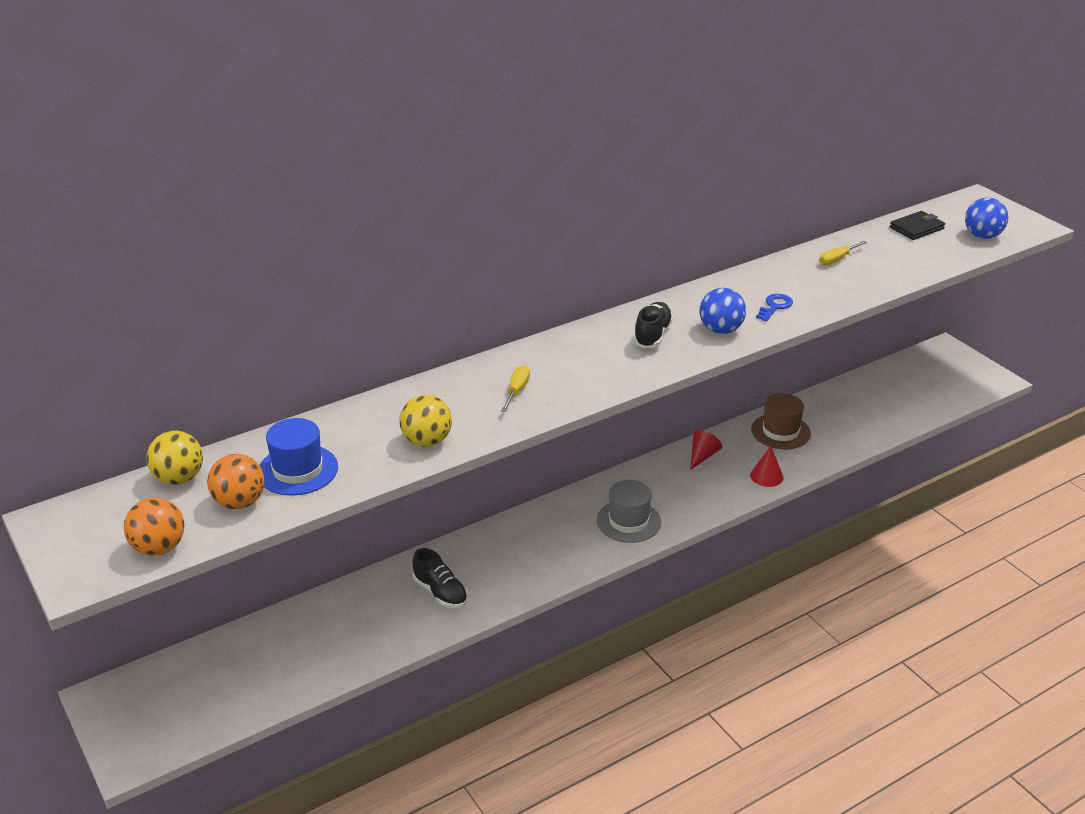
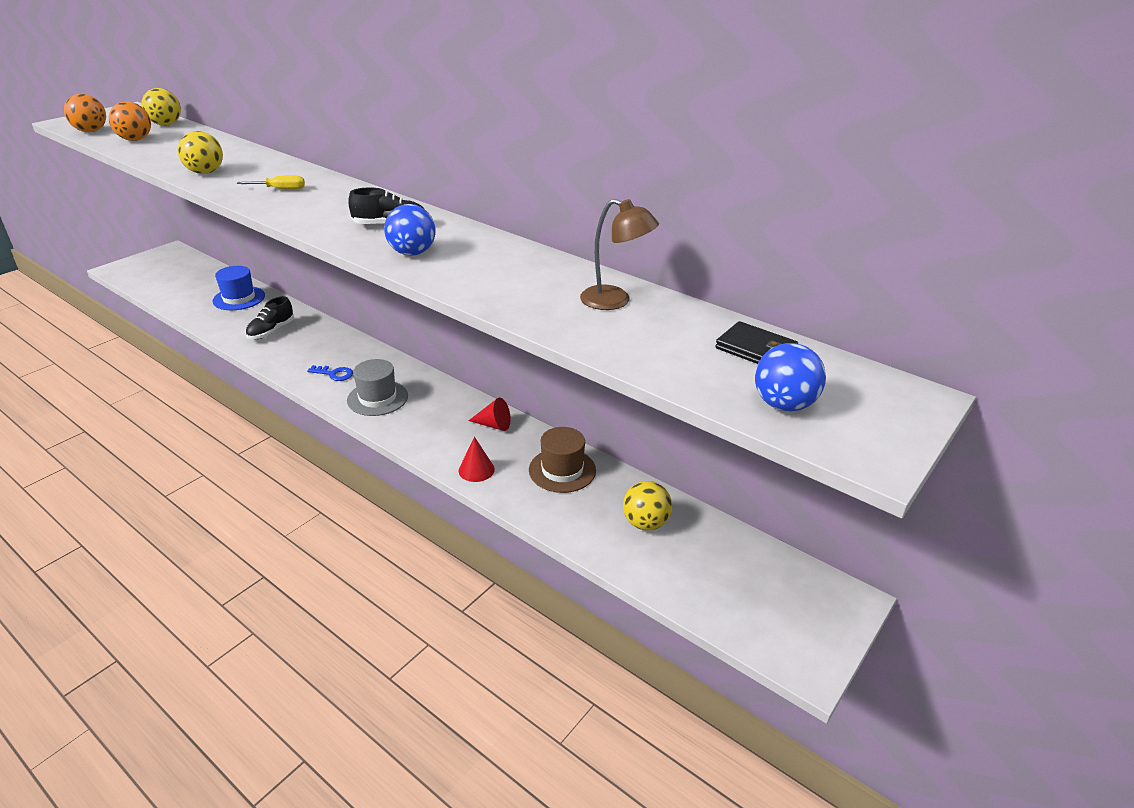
camera: 70 degrees right, 0 degrees up
(297, 470) = (171, 147): blue hat -> blue hat (239, 298)
(775, 306) = (476, 274): blue key -> blue key (334, 374)
(837, 260) = (615, 301): yellow screwdriver -> brown lamp
(855, 406) = (645, 523): none -> yellow ball

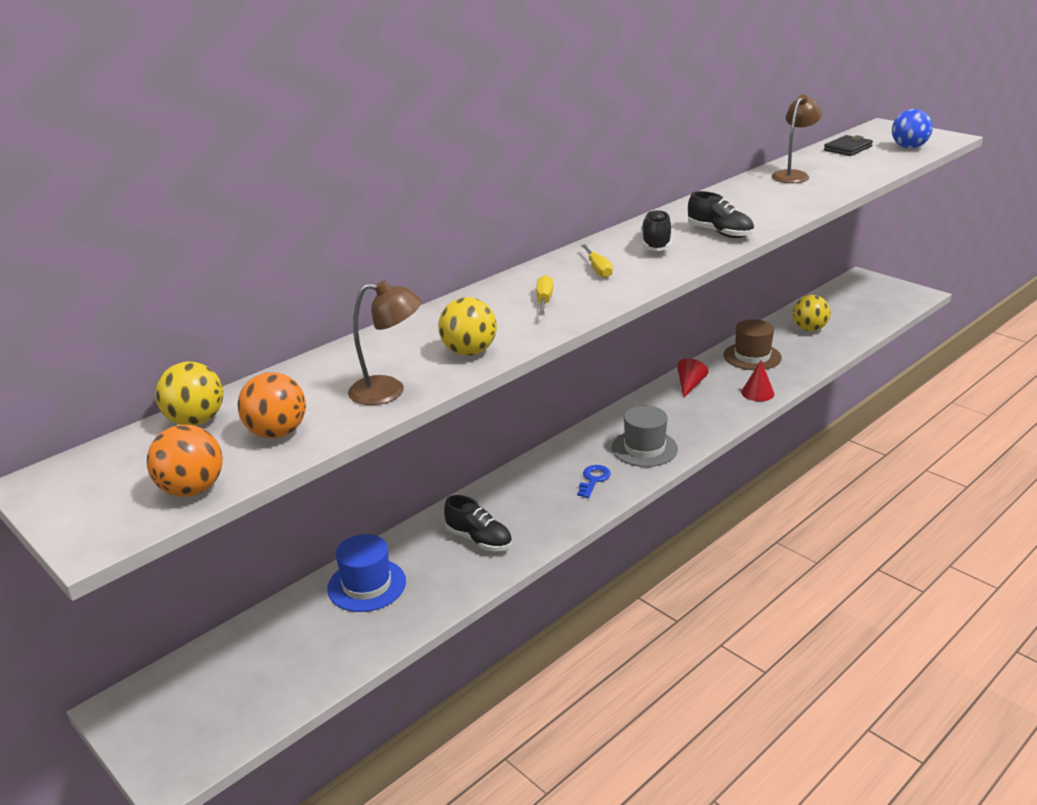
camera: 80 degrees left, 5 degrees down
(165, 157) = (388, 391): none -> brown lamp
(336, 205) = (598, 269): none -> yellow screwdriver
(412, 253) = (719, 233): blue ball -> black shoe

